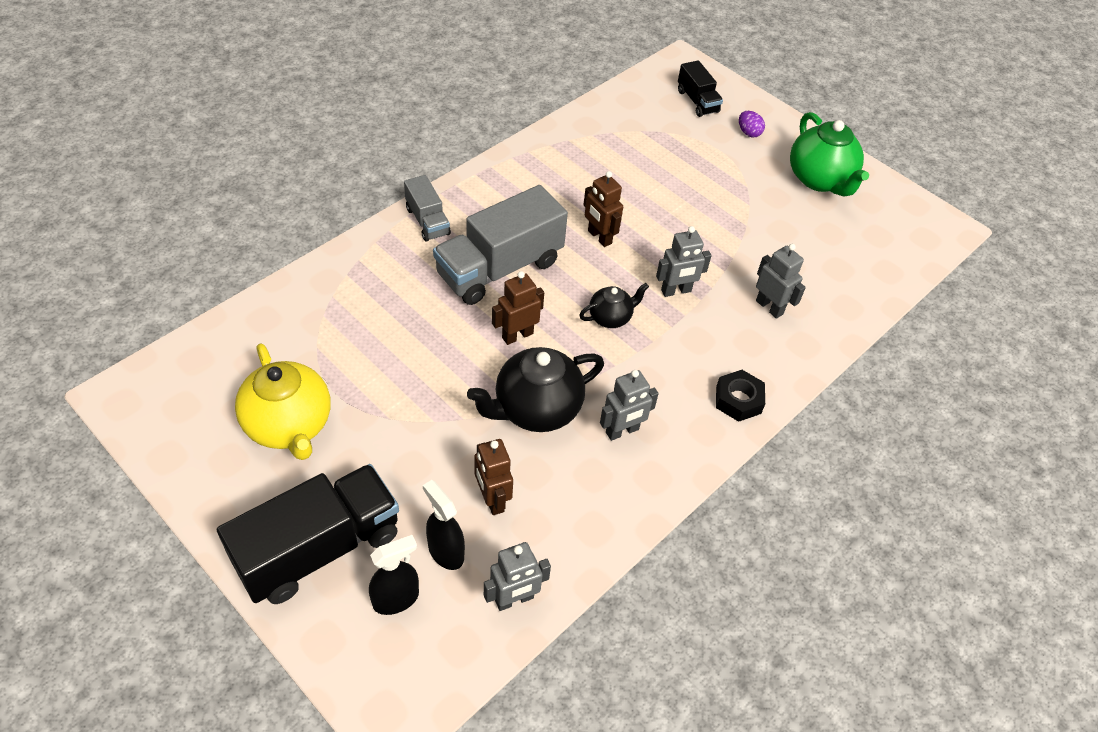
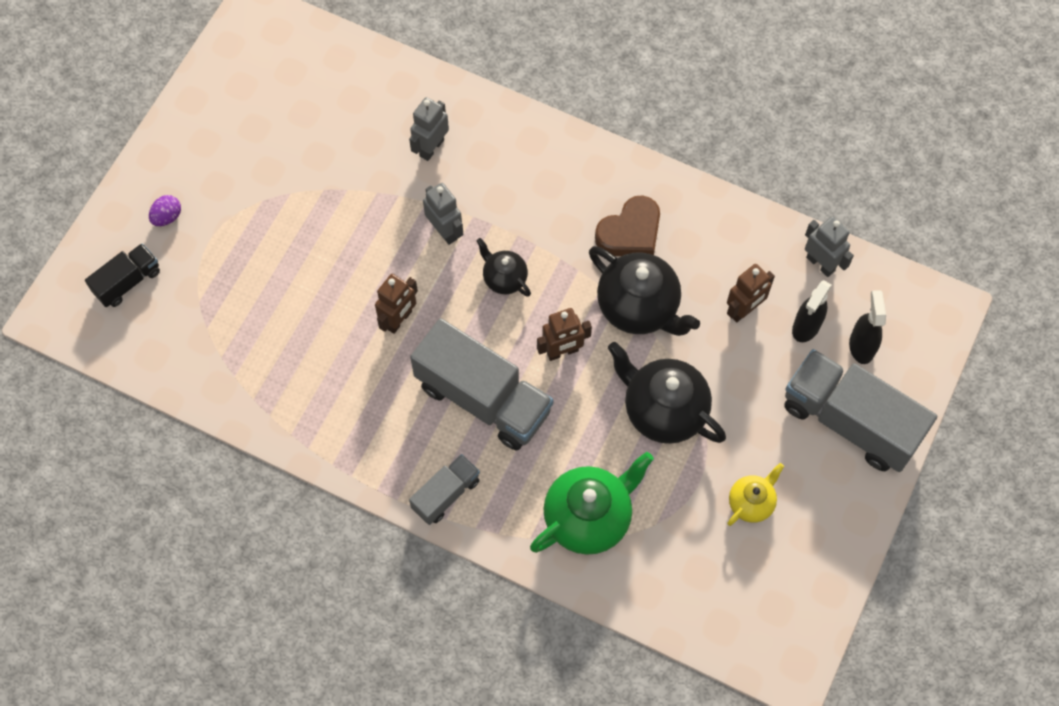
camera: 105 degrees left, 15 degrees up
(290, 426) = (751, 502): yellow teapot -> yellow teapot, size x0.54
(319, 549) = (850, 421): black truck -> grey truck
(396, 599) = (861, 346): black spray bottle -> black spray bottle turned 45 degrees clockwise
(420, 390) = (663, 410): none -> black teapot
(517, 335) = (562, 352): brown robot -> brown robot turned 60 degrees counterclockwise
(622, 431) = (630, 232): grey robot -> brown heart
(738, 400) = (555, 151): black nut -> none
(820, 180) = (223, 134): green teapot -> green teapot (589, 517)

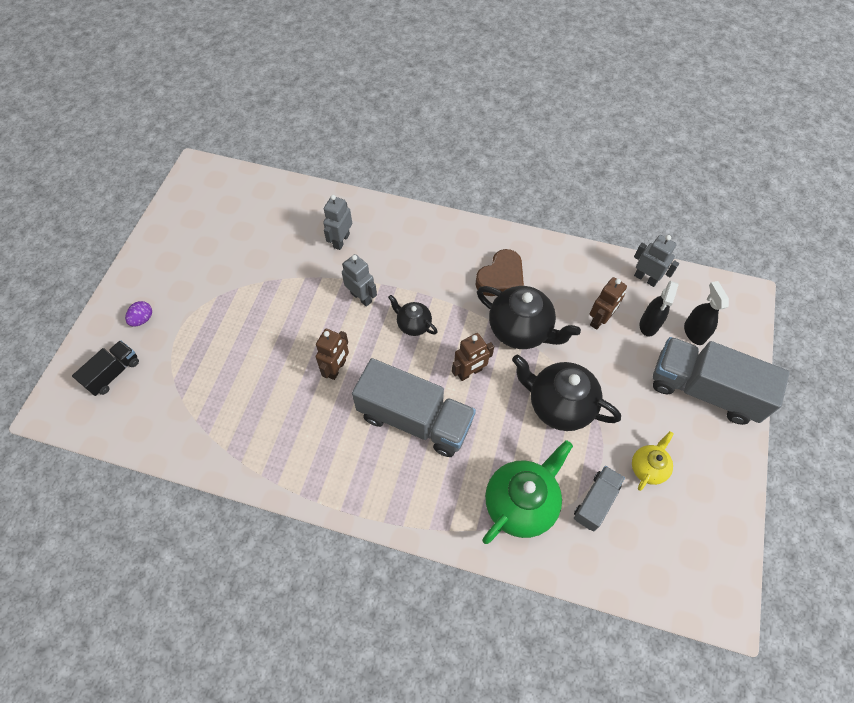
camera: 10 degrees left, 5 degrees down
(446, 494) = (399, 504): grey truck -> grey truck (595, 502)

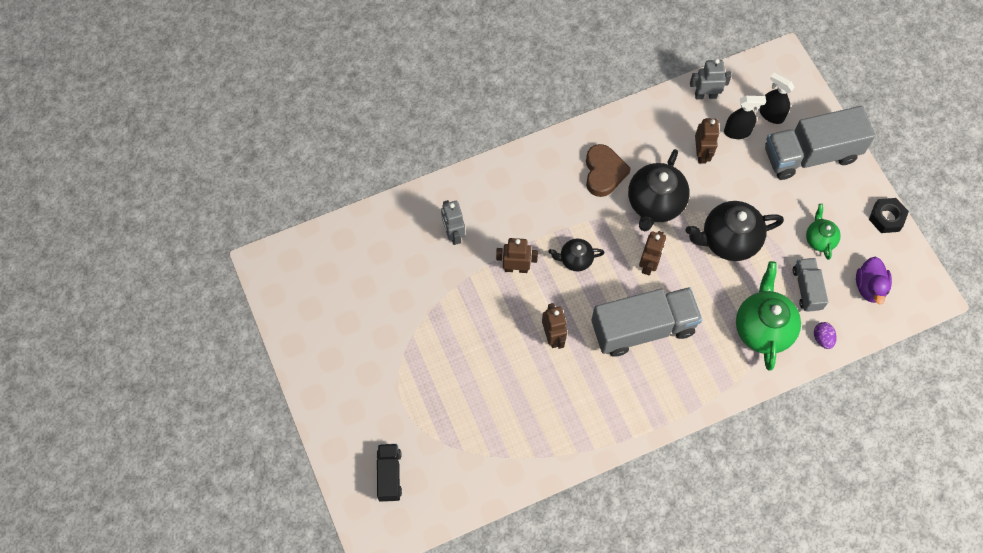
camera: 40 degrees left, 5 degrees up
(143, 319) = (364, 418): purple egg -> purple egg (822, 338)
(361, 297) = (516, 268): grey robot -> brown robot
(521, 330) = (655, 204): black teapot -> black teapot turned 120 degrees clockwise
(648, 467) = (819, 239): yellow teapot -> green teapot
(649, 325) = (737, 132): black spray bottle -> black spray bottle turned 75 degrees counterclockwise
(662, 549) = (869, 287): none -> purple duck
(736, 499) = (886, 218): none -> black nut

